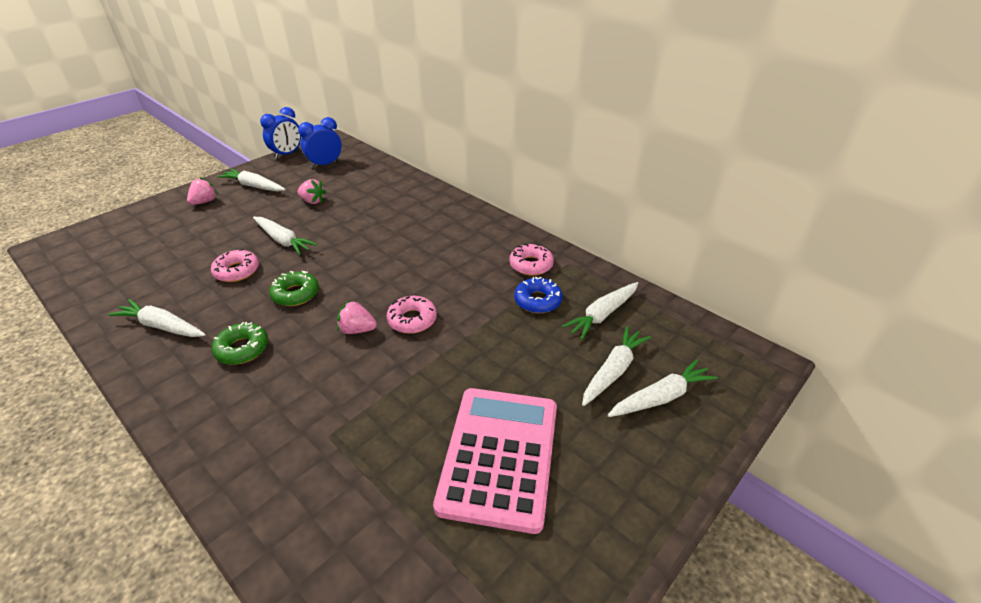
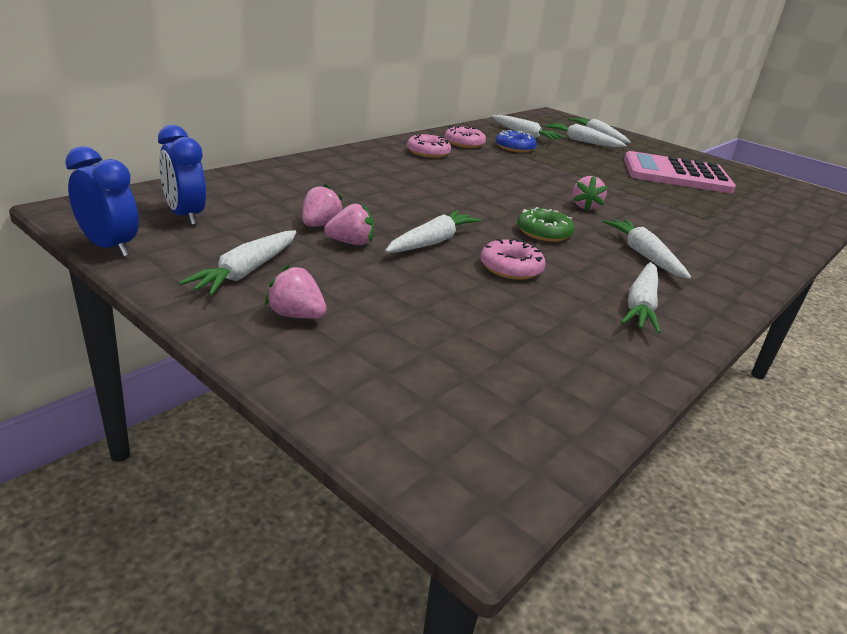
camera: 95 degrees left, 10 degrees down
(242, 349) = (643, 255): green donut -> white carrot
(285, 212) = (351, 243): none -> pink strawberry
(412, 320) = (559, 186): pink donut -> pink donut (428, 152)

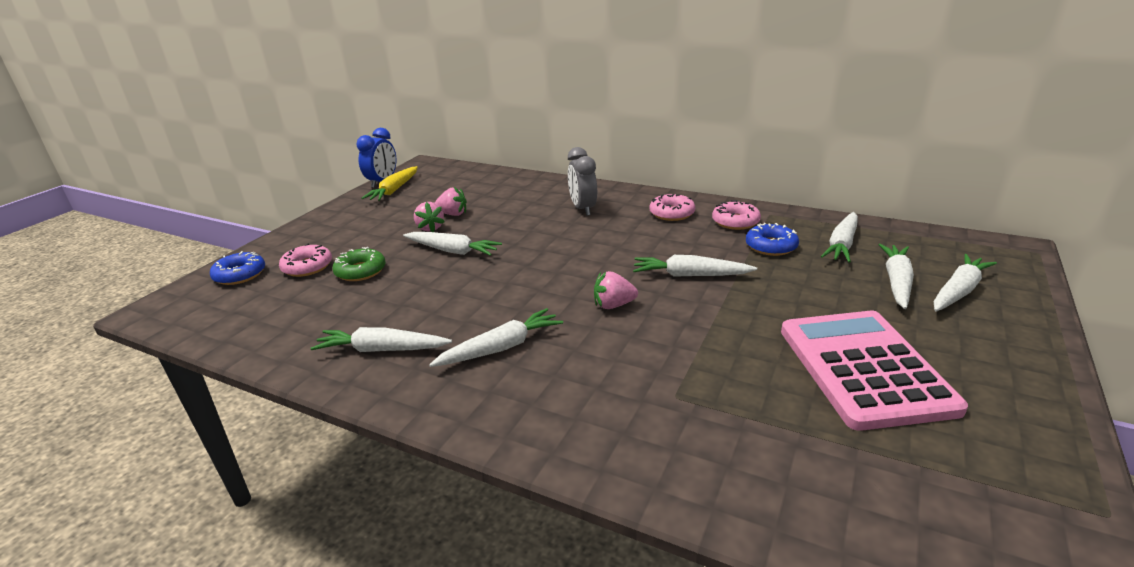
camera: 80 degrees right, 0 degrees up
(166, 244) = (394, 190): none -> yellow carrot
(185, 216) = (436, 183): blue clock -> none
(246, 271) = (370, 214): white carrot -> white carrot (690, 275)
(296, 315) = (323, 236): pink strawberry -> none
(381, 173) = (583, 209): none -> grey clock
(389, 398) = (240, 275): none -> blue donut
(511, 268) = (424, 285): pink donut -> pink donut (307, 267)
(543, 232) = (514, 291): green donut -> green donut (360, 271)

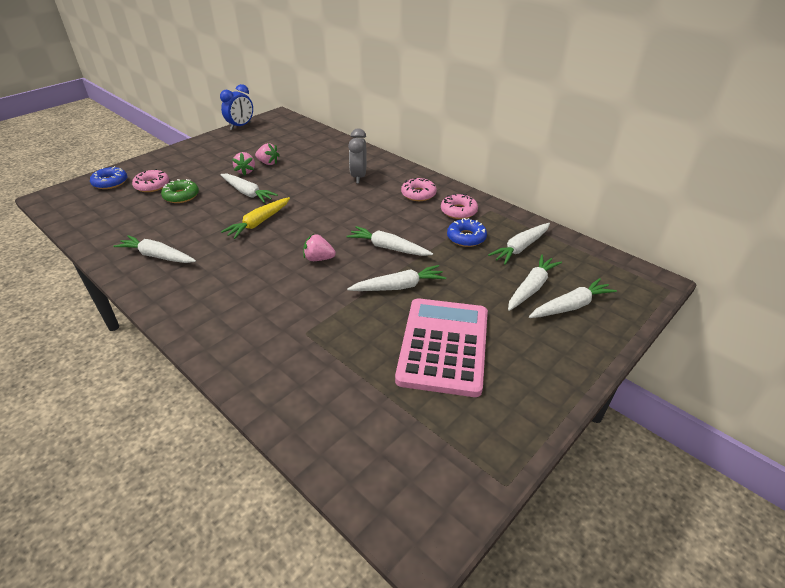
camera: 15 degrees right, 10 degrees up
(394, 190) = (244, 134): yellow carrot -> yellow carrot (259, 223)
(501, 348) = (226, 272): white carrot -> white carrot (398, 287)

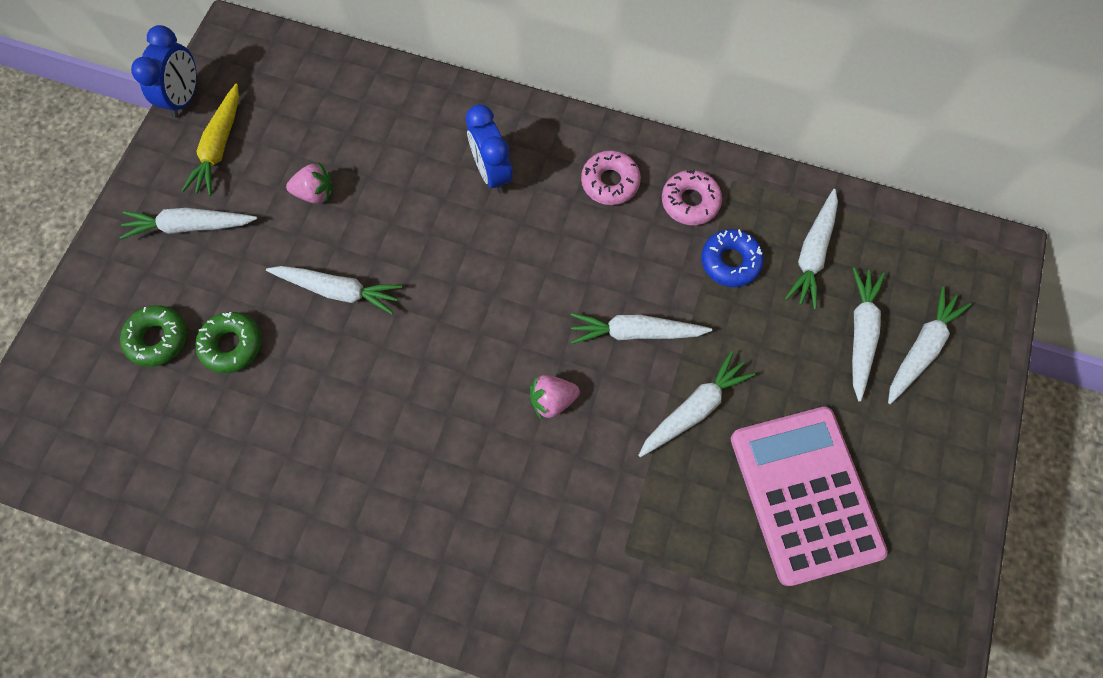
camera: 25 degrees left, 30 degrees up
(110, 182) = (75, 362): blue donut -> none
(152, 185) = (158, 339): pink donut -> green donut
(157, 256) = (309, 502): white carrot -> white carrot (190, 226)
(246, 171) = (293, 233): pink strawberry -> none
(259, 223) = (409, 357): yellow carrot -> yellow carrot (219, 147)
(358, 177) = (492, 173): grey clock -> blue clock

